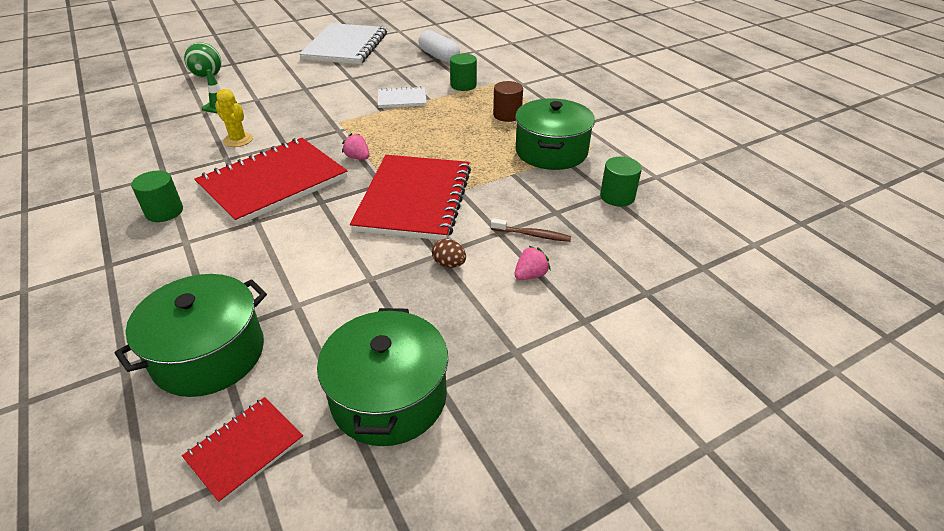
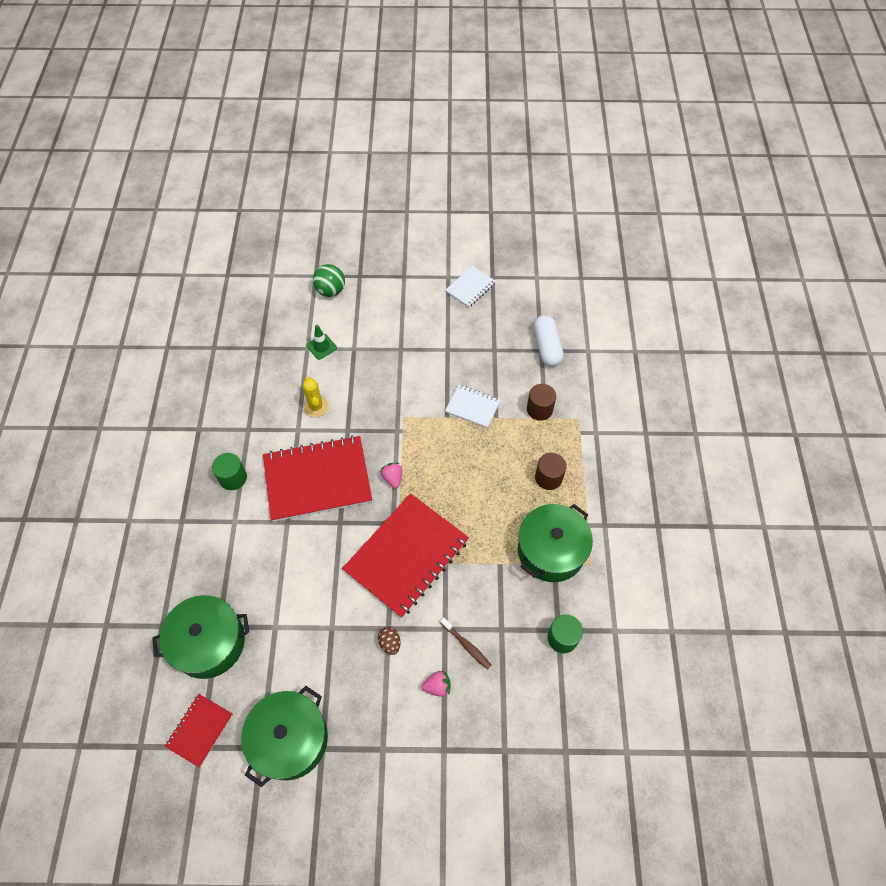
camera: 30 degrees right, 20 degrees up
(245, 449) = (200, 730): red notebook -> red notebook turned 45 degrees counterclockwise
(345, 46) = (470, 287): white notebook -> white notebook, size x0.49
(463, 85) = (539, 409): green cylinder -> brown cylinder

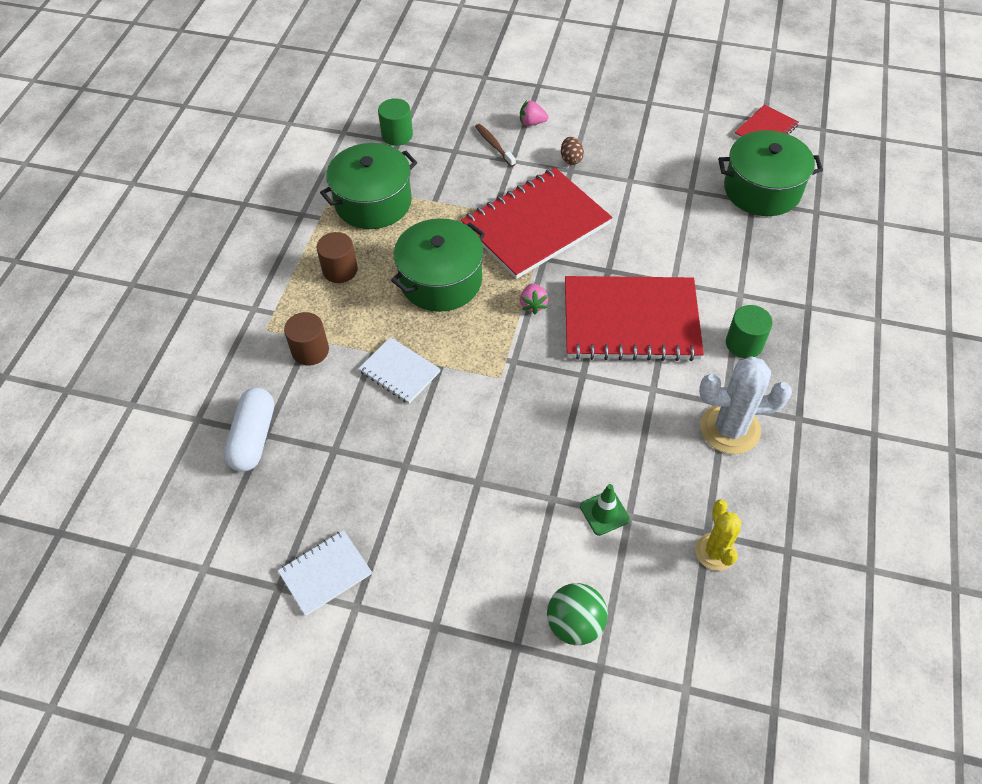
camera: 165 degrees left, 5 degrees down
(245, 412) = (730, 429): none -> white cactus
(290, 739) = (678, 112): green pot -> green pot (441, 280)
(316, 407) = (623, 416): yellow cactus -> yellow cactus (715, 552)

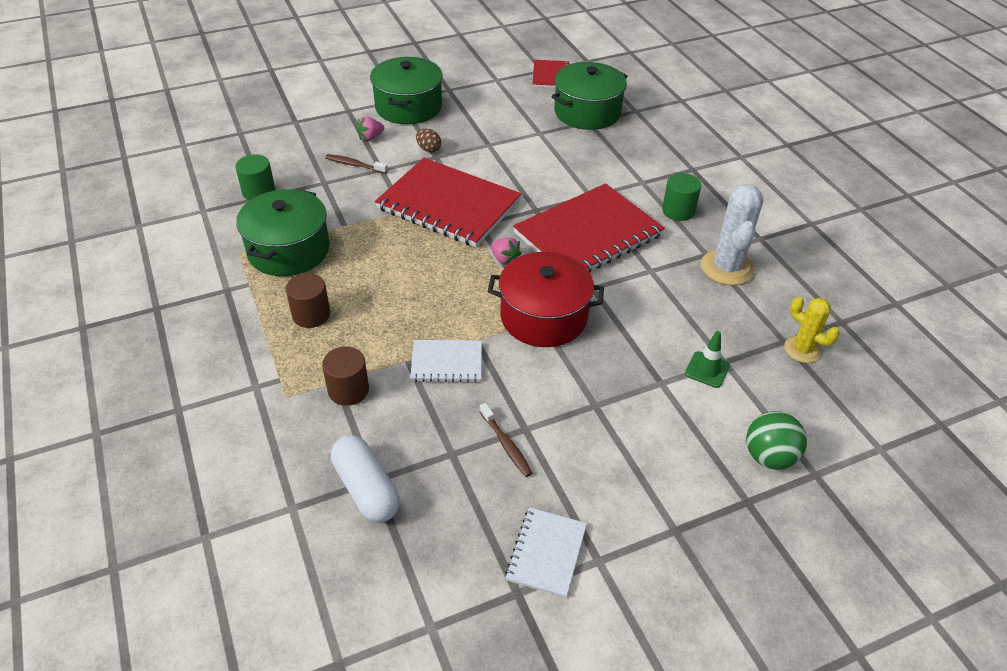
camera: 40 degrees left, 10 degrees down
(378, 469) = (506, 445): none -> brown toothbrush
(441, 280) = (411, 279): green pot -> green pot (408, 107)
(513, 377) = (543, 317): none -> red pot
(536, 225) = (448, 205): red notebook -> red notebook turned 75 degrees counterclockwise
(730, 429) = (727, 268): white cactus -> white cactus turned 45 degrees counterclockwise

